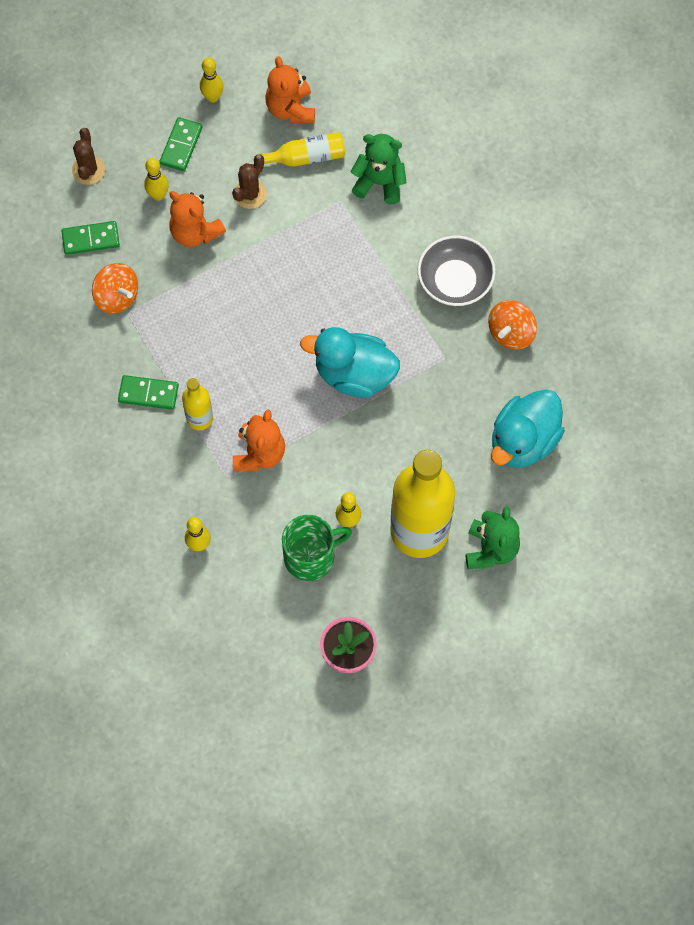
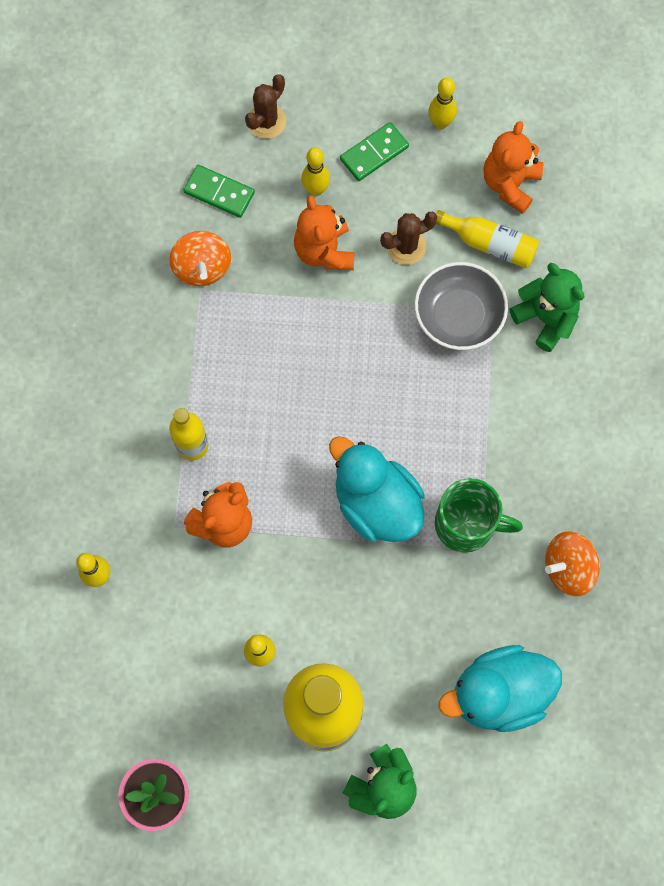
camera: 35 degrees right, 5 degrees up
(148, 393) = (161, 387): green domino -> none
(311, 556) = (198, 665): green mug -> green mug (466, 524)
(455, 281) = (549, 473): grey bowl -> grey bowl (458, 315)

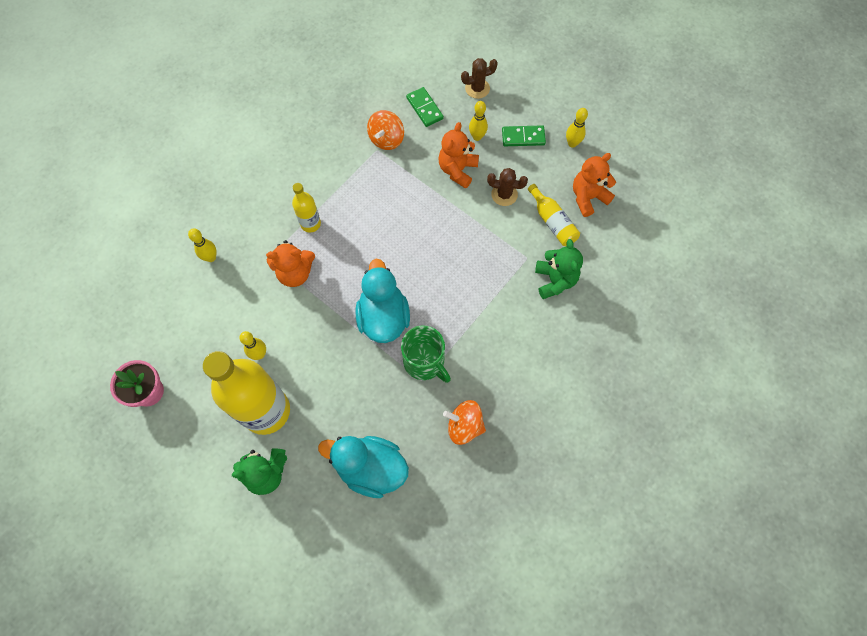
camera: 35 degrees right, 5 degrees down
(458, 315) = (506, 248): grey bowl -> none

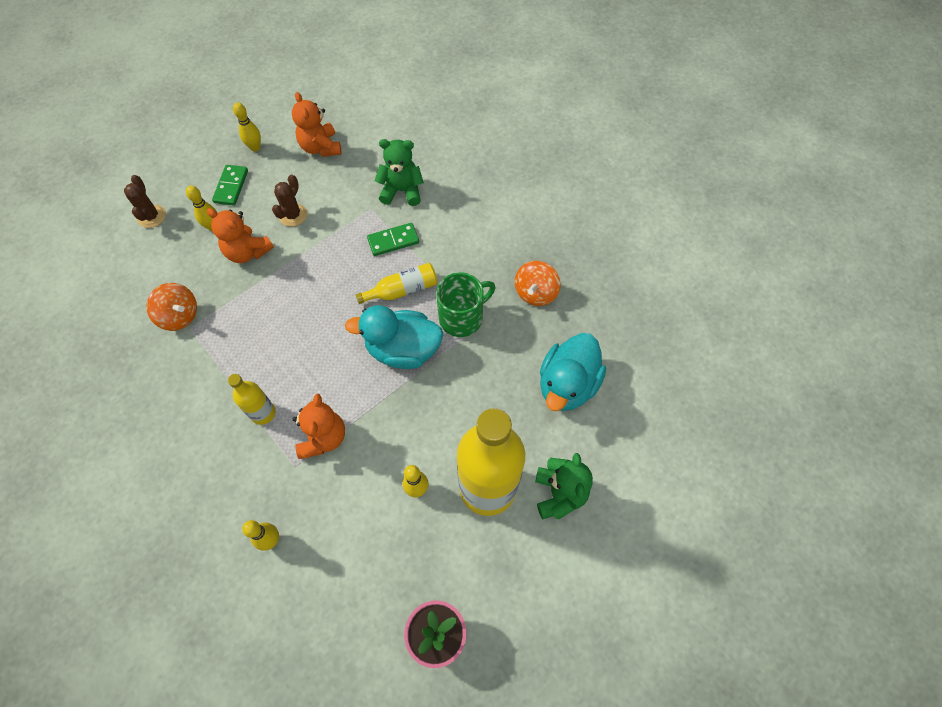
camera: 80 degrees left, 5 degrees down
(424, 108) = (154, 271): green domino -> green domino (393, 241)
(552, 222) = (338, 180): yellow bottle -> yellow bottle (402, 290)

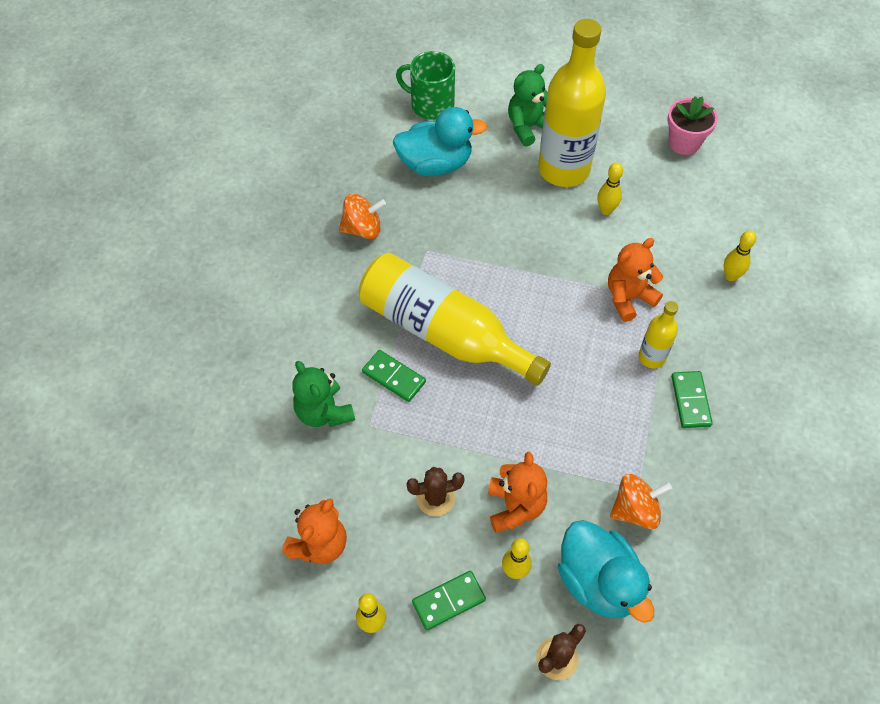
camera: 125 degrees left, 5 degrees down
(179, 316) = (635, 510): orange spinning top -> orange spinning top turned 75 degrees clockwise
(209, 411) = (690, 401): none -> green domino
(402, 290) = (443, 332): yellow bottle -> yellow bottle, size x2.14
(403, 350) = (502, 292): turquoise duck -> turquoise duck (598, 582)
(462, 317) = (433, 268): green mug -> green mug (431, 104)

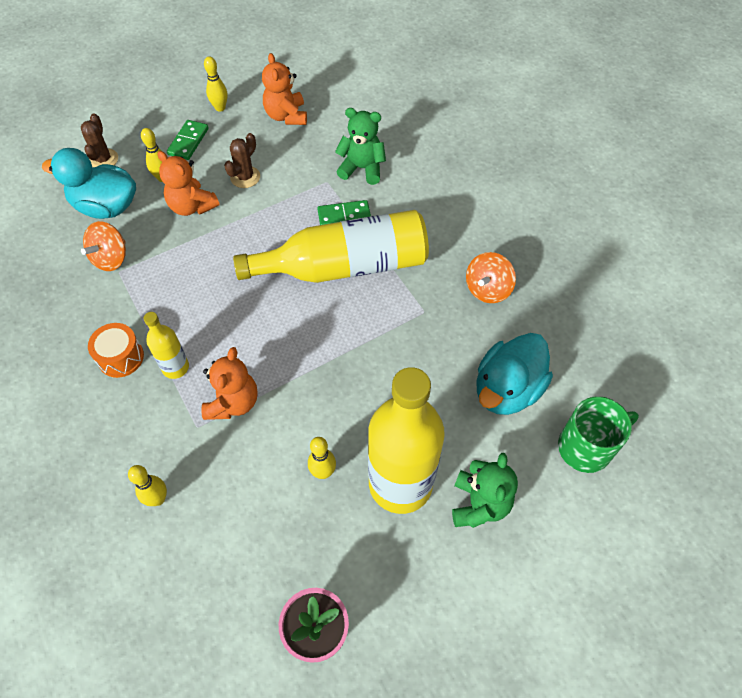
camera: 135 degrees right, 0 degrees up
(690, 401) = (121, 357): green domino -> orange drum

